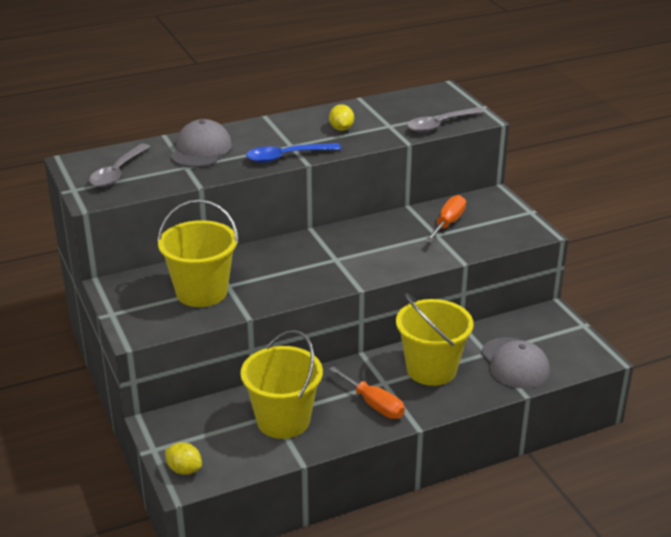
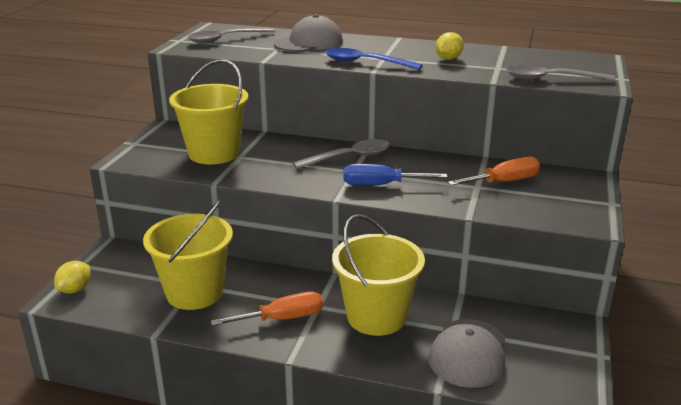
camera: 40 degrees right, 5 degrees down
(184, 469) = (75, 289): yellow lemon -> yellow lemon turned 45 degrees clockwise
(314, 248) = (349, 157): none -> grey spoon
(373, 263) = (381, 185): none -> blue screwdriver
(374, 404) = (282, 319): orange screwdriver -> orange screwdriver turned 105 degrees counterclockwise

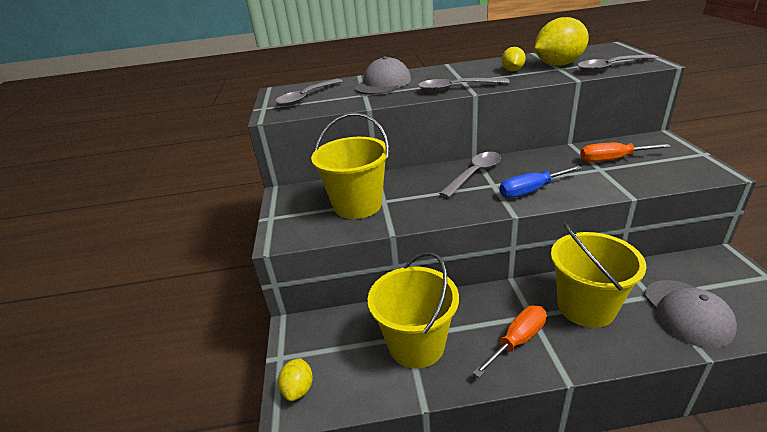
camera: 20 degrees left, 5 degrees up
(365, 63) = (456, 88): blue spoon -> grey spoon
(504, 64) = (558, 65): none -> yellow lemon
(504, 182) = (612, 159): orange screwdriver -> orange screwdriver turned 135 degrees counterclockwise

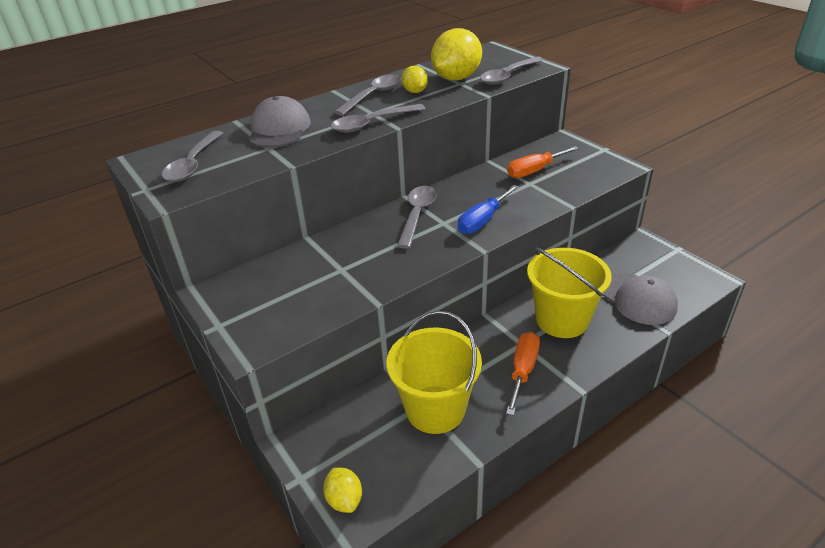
camera: 30 degrees left, 5 degrees up
(357, 205) = (315, 282): yellow bucket -> none
(475, 70) = (373, 96): none -> grey spoon

